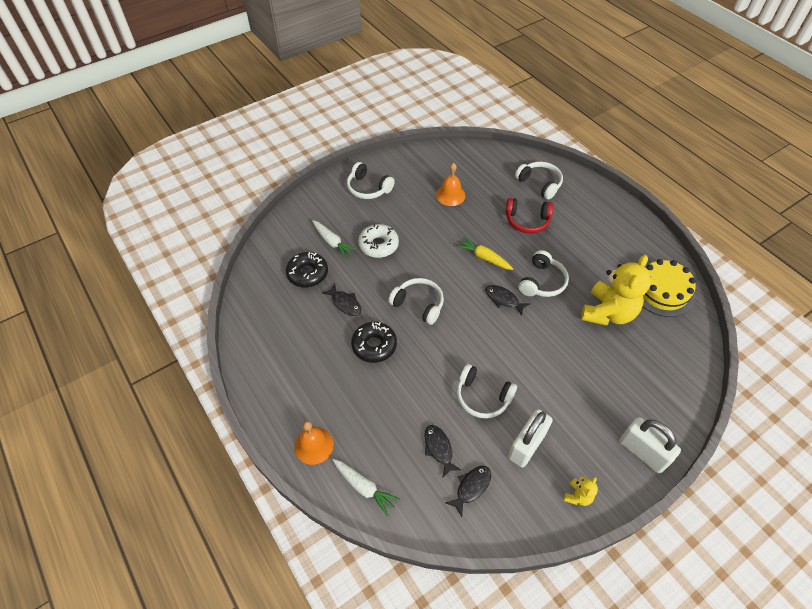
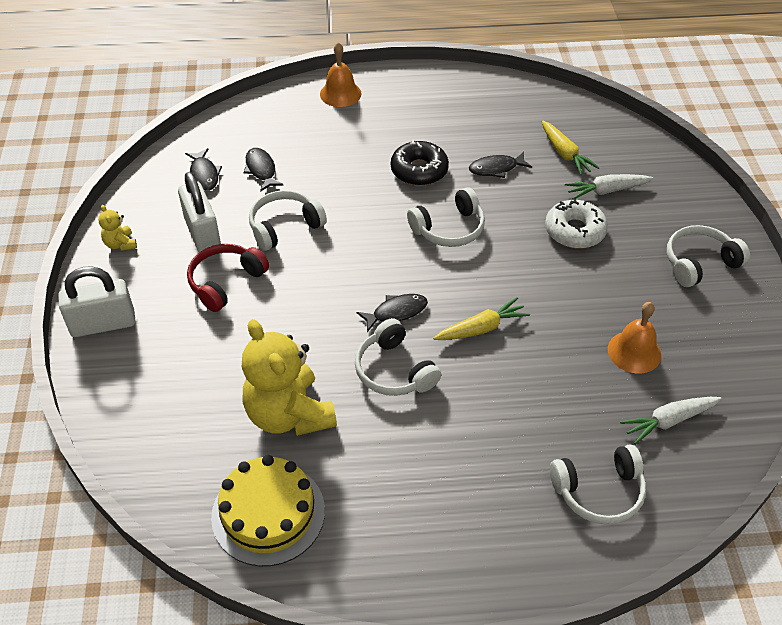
camera: 120 degrees right, 5 degrees down
(307, 273) = (565, 154): black donut -> yellow carrot
(364, 487) = (272, 110): white carrot -> white carrot (668, 421)
(439, 448) = (261, 170): black fish -> black fish turned 120 degrees counterclockwise
(527, 221) = (521, 420): red headphones -> red headphones (226, 282)

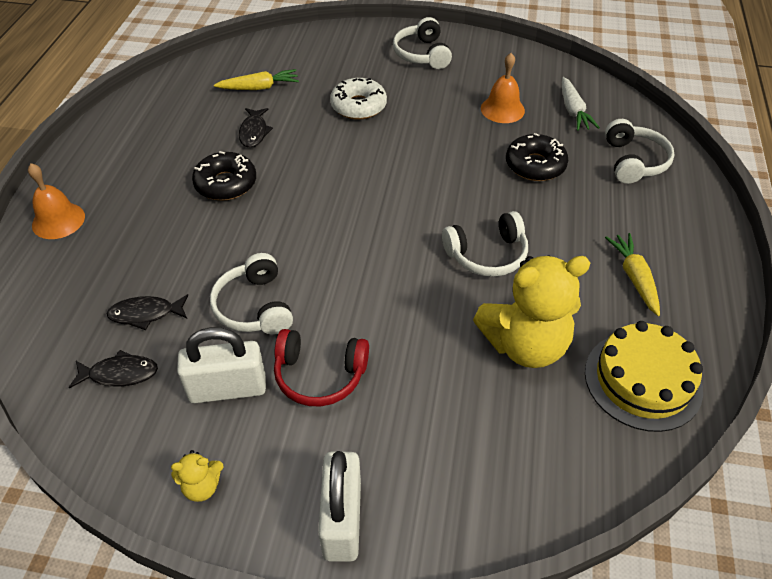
camera: 75 degrees left, 0 degrees up
(226, 282) = (319, 375): red headphones -> red headphones turned 45 degrees counterclockwise
(396, 312) = (415, 239): black fish -> none
(449, 229) = (319, 180): white headphones -> none
(481, 328) = (452, 187): yellow carrot -> yellow carrot (634, 278)
(547, 394) = (535, 165): none -> black donut
(606, 191) = (319, 77): white carrot -> none

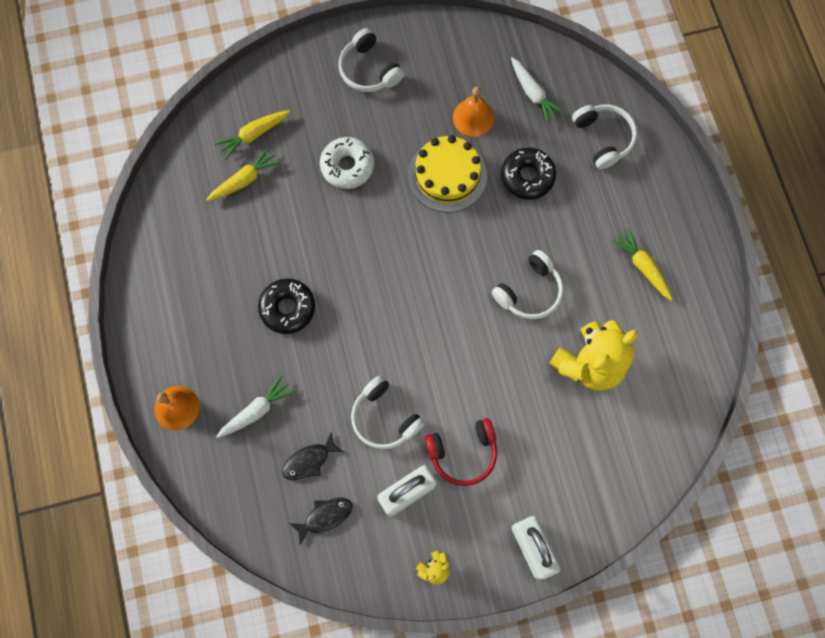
camera: 25 degrees left, 25 degrees up
(130, 251) = (256, 410): none -> white carrot
(254, 132) = (274, 239): black fish -> none
(290, 64) = (253, 135): none -> yellow carrot
(642, 380) = (676, 357): yellow cake -> yellow cake (447, 175)

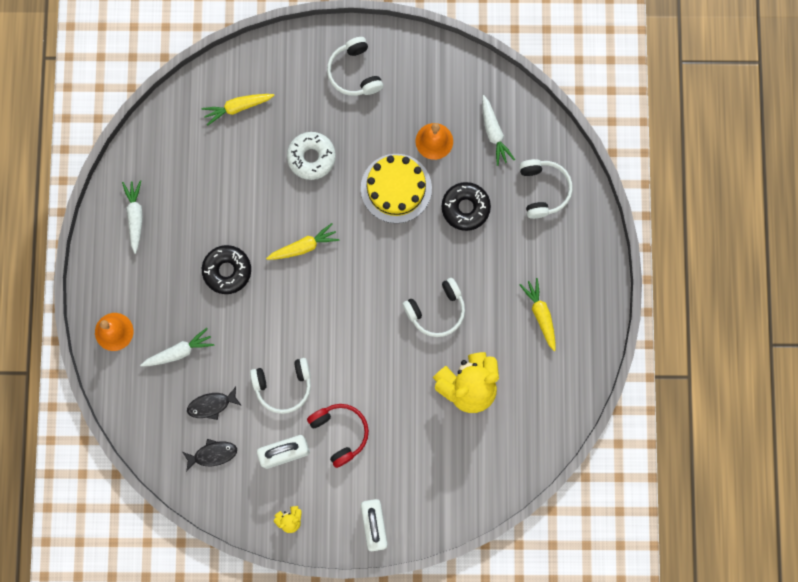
camera: 15 degrees right, 5 degrees up
(170, 276) = (135, 216): none -> white carrot
(245, 180) = (219, 147): yellow carrot -> yellow carrot (304, 246)
(384, 418) = (283, 386): white headphones -> white headphones turned 75 degrees counterclockwise
(463, 453) = (340, 433): red headphones -> red headphones turned 120 degrees counterclockwise

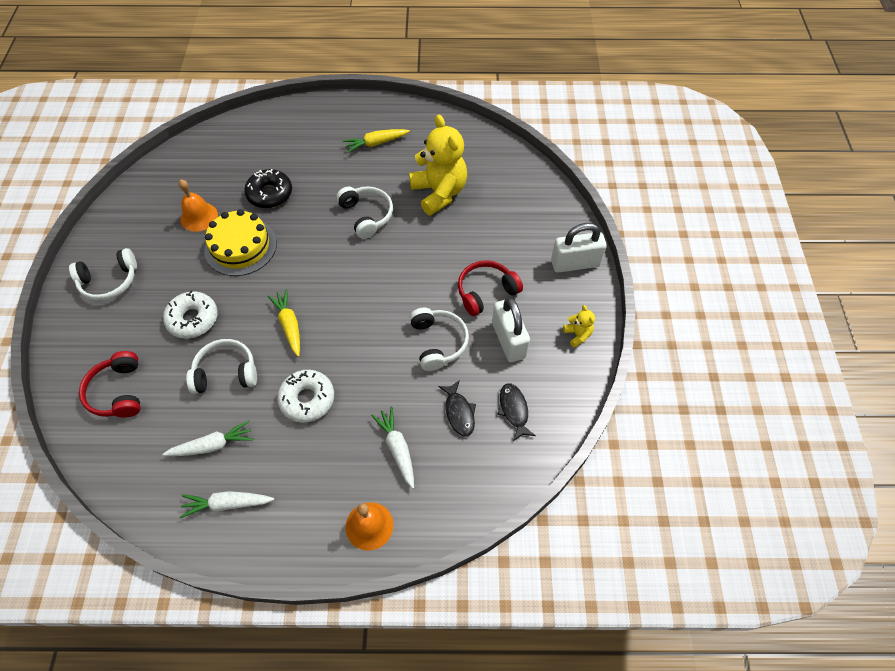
camera: 90 degrees left, 20 degrees down
(227, 271) = (307, 399): black donut -> white donut
(237, 107) = (118, 392): yellow carrot -> red headphones
(494, 133) = (201, 173): white carrot -> white carrot (212, 445)
(543, 190) = (262, 140): white headphones -> white headphones (226, 372)

